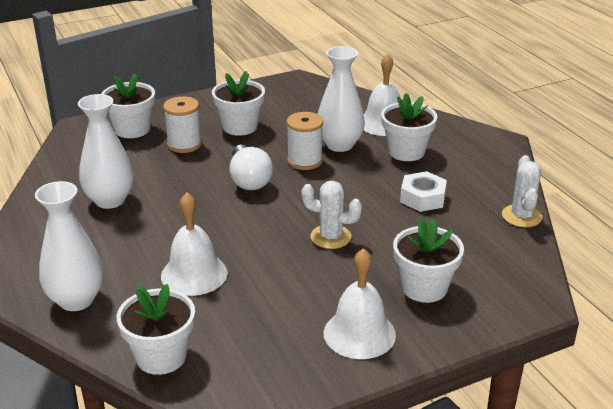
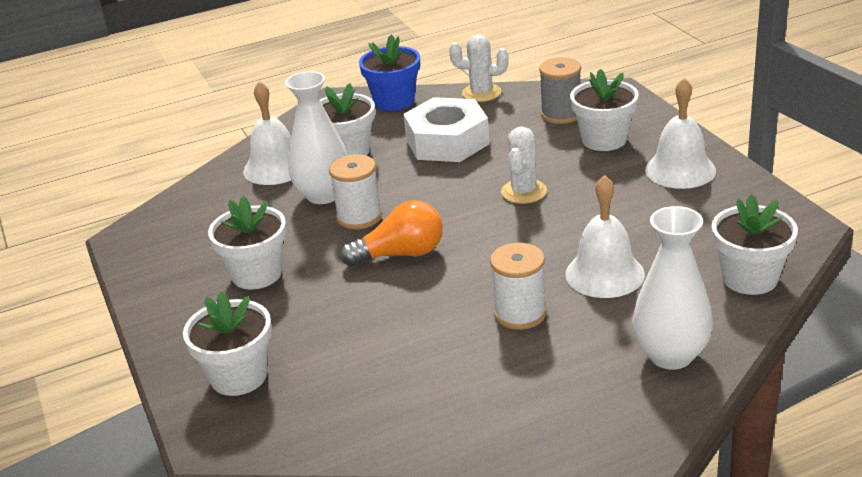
camera: 85 degrees left, 0 degrees up
(110, 200) = (445, 365): white vase -> none
(184, 144) = (298, 318): white spool -> white spool (520, 313)
(249, 180) = (400, 254): white light bulb -> orange light bulb
(422, 198) = (447, 142): white nut -> white nut, size x1.60
(478, 263) = (561, 114): none -> grey spool
(500, 170) = (394, 101): none -> blue flower pot

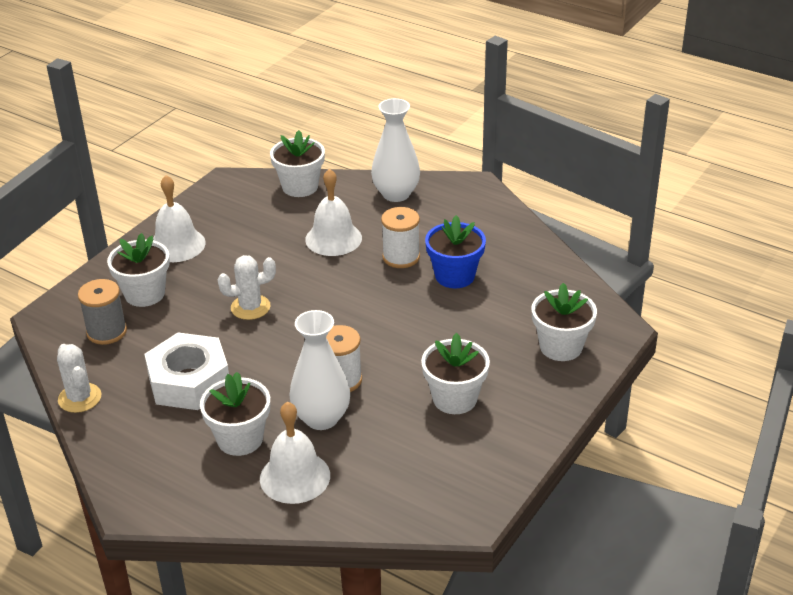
camera: 125 degrees left, 5 degrees up
(394, 101) = (120, 454): blue flower pot -> blue flower pot (455, 276)
(400, 254) = (375, 335): orange light bulb -> none

